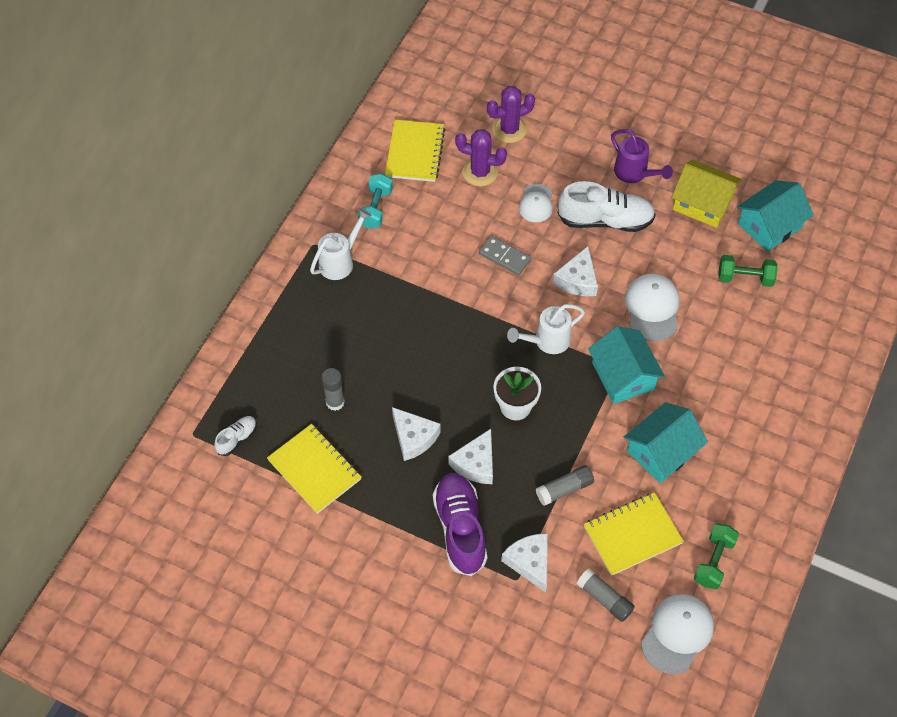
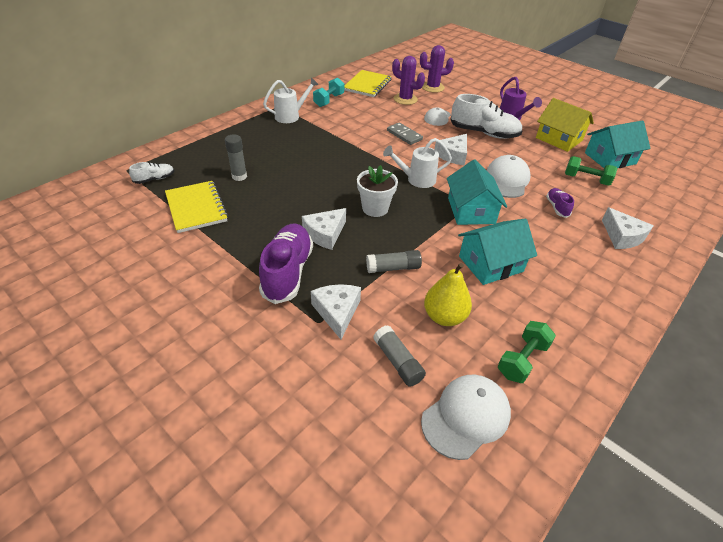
camera: 15 degrees right, 15 degrees down
(413, 437) = (284, 208): white cheese -> white cheese (622, 236)
(632, 535) = (444, 317): yellow notebook -> yellow pear
(717, 340) = (557, 207): none -> purple shoe

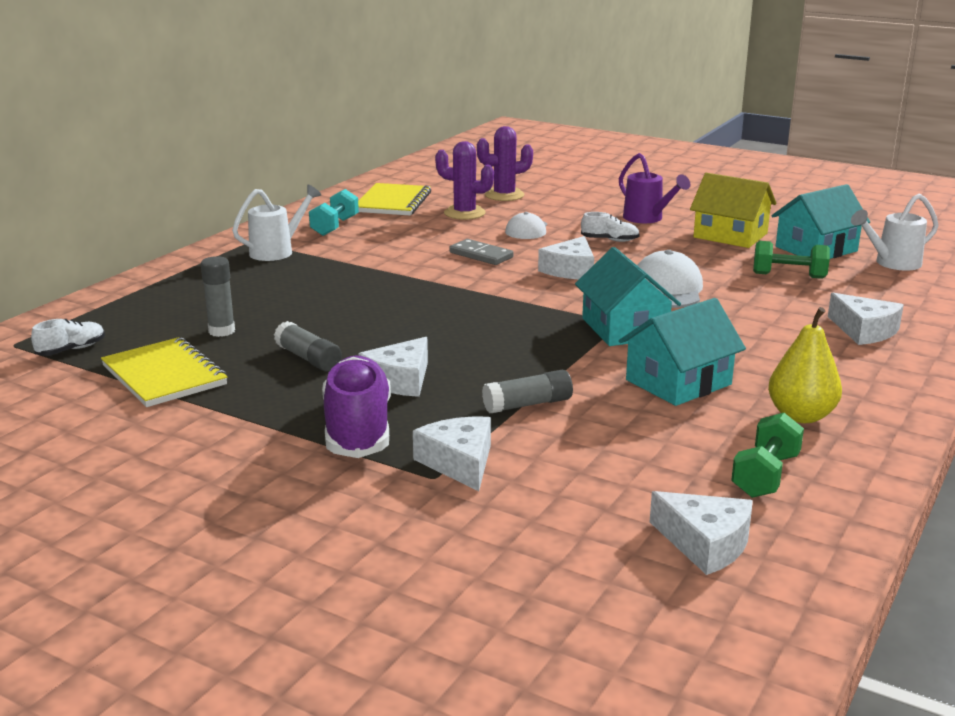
camera: 10 degrees left, 20 degrees down
(375, 208) = (469, 343): white flower pot -> none
(398, 362) = (578, 502): grey glue stick -> grey glue stick (308, 359)
(417, 180) = (524, 303): white watering can -> white watering can (892, 263)
(444, 317) = (630, 446): yellow pear -> yellow pear (801, 416)
(466, 417) = (705, 543): white cap -> white cheese
(484, 133) = (609, 240): white shoe -> white shoe, size x0.49
(557, 207) = (756, 311): purple shoe -> none

